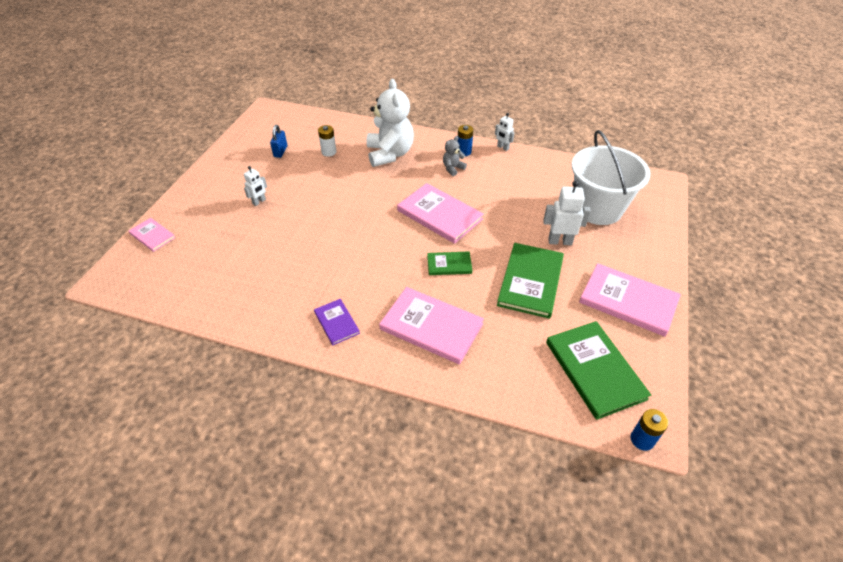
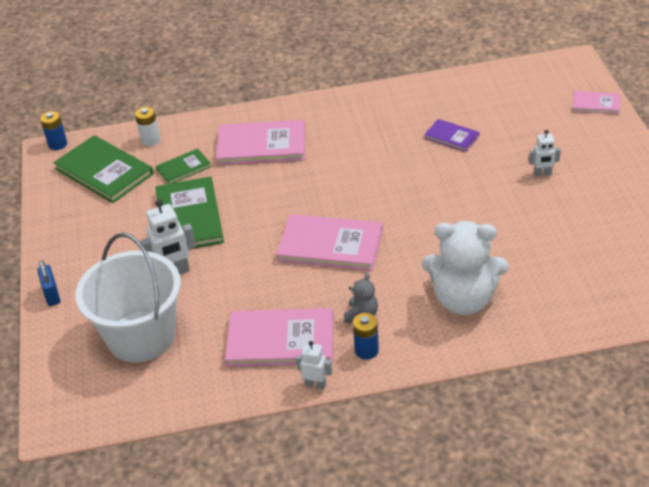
camera: 155 degrees right, 5 degrees down
(259, 202) = (542, 174): white robot -> white robot turned 105 degrees counterclockwise
(280, 151) = (605, 240): blue padlock -> blue padlock (52, 295)
(329, 152) = (545, 266): white battery -> white battery (150, 140)
(336, 322) = (345, 116): purple book -> purple book (451, 137)
(390, 154) = (463, 300): white teddy bear -> white teddy bear turned 45 degrees counterclockwise
(449, 264) = (281, 199): green book -> green book (184, 168)
(628, 301) = (83, 239): pink book -> pink book (280, 340)

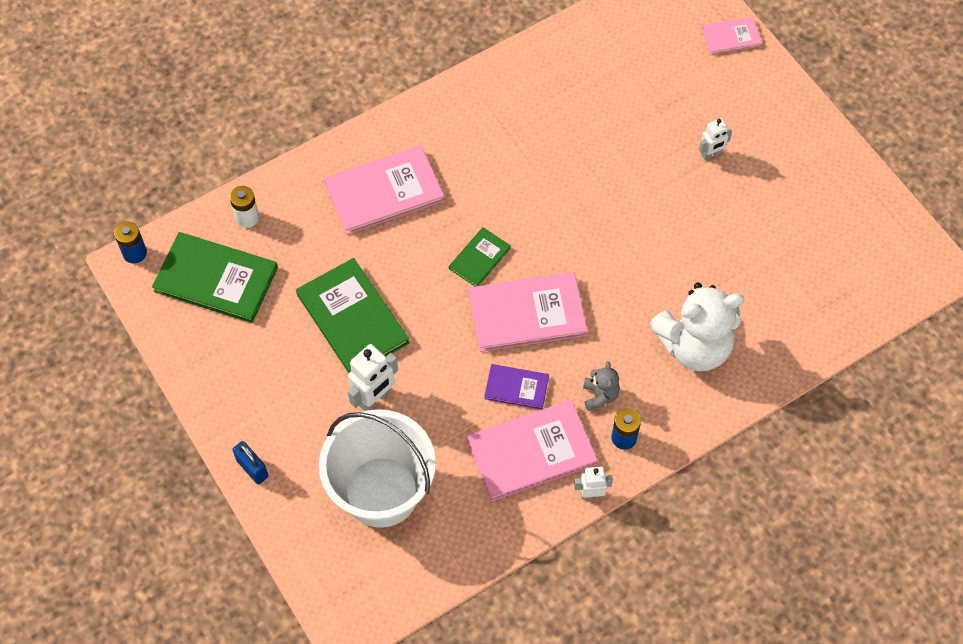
camera: 25 degrees left, 20 degrees up
(184, 168) = (309, 249): green book -> green book (479, 258)
(451, 137) = (593, 125): purple book -> purple book (516, 387)

